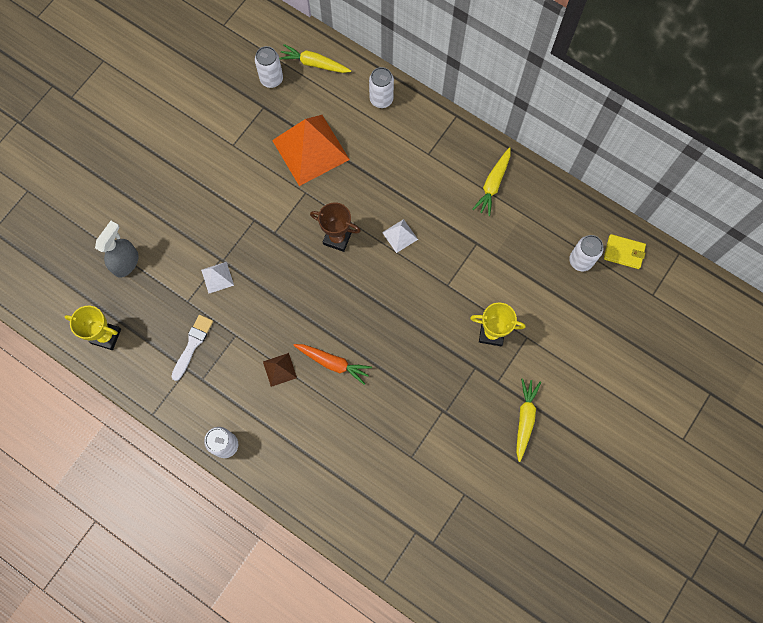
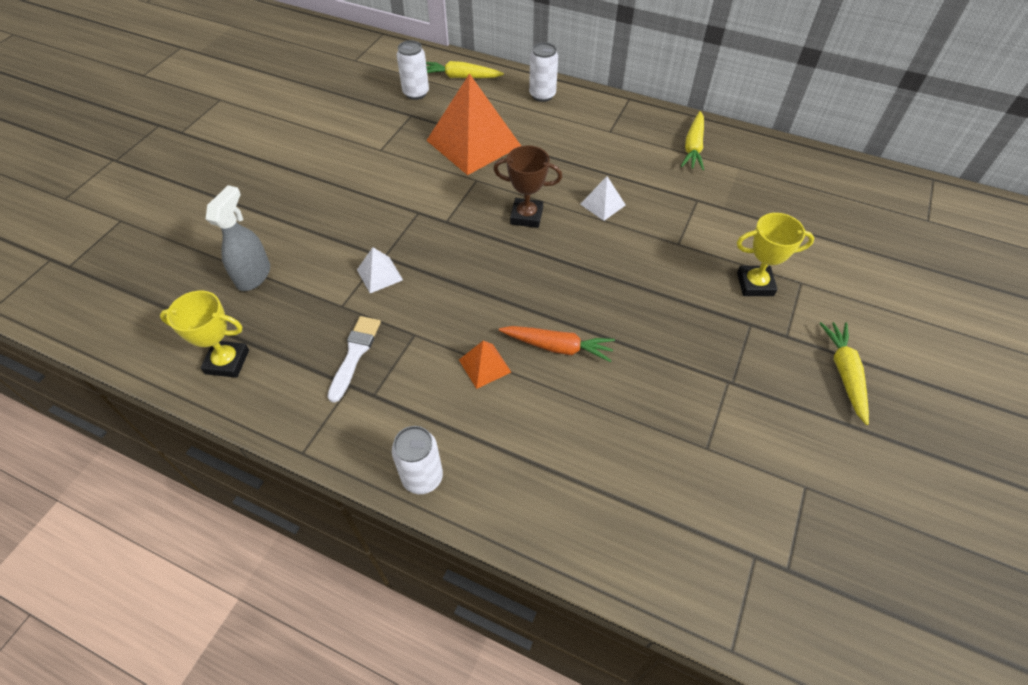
camera: 10 degrees left, 20 degrees down
(279, 369) = (485, 366): brown pyramid -> orange pyramid
(580, 261) = (826, 200): white can -> none
(624, 252) = (871, 186): yellow wallet -> none

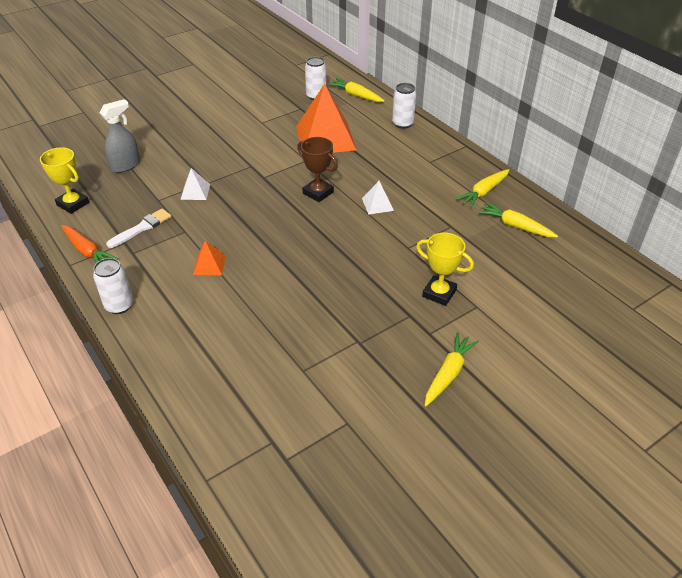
camera: 30 degrees right, 10 degrees down
(557, 347) = (264, 273): orange carrot -> orange carrot (87, 251)
(755, 174) = (515, 226): none -> yellow carrot

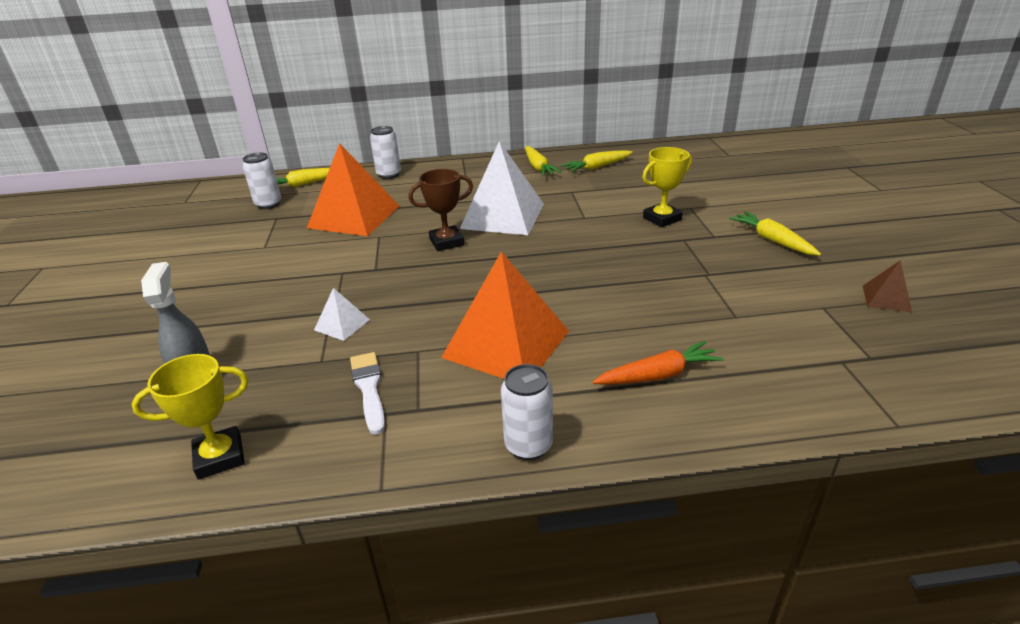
camera: 60 degrees left, 10 degrees down
(87, 251) = (366, 460): orange carrot -> orange carrot (658, 375)
(209, 265) = (506, 343): orange pyramid -> orange pyramid, size x2.26
(377, 204) = (503, 216): white pyramid -> white pyramid, size x2.26
(387, 465) = (886, 298): none -> brown pyramid

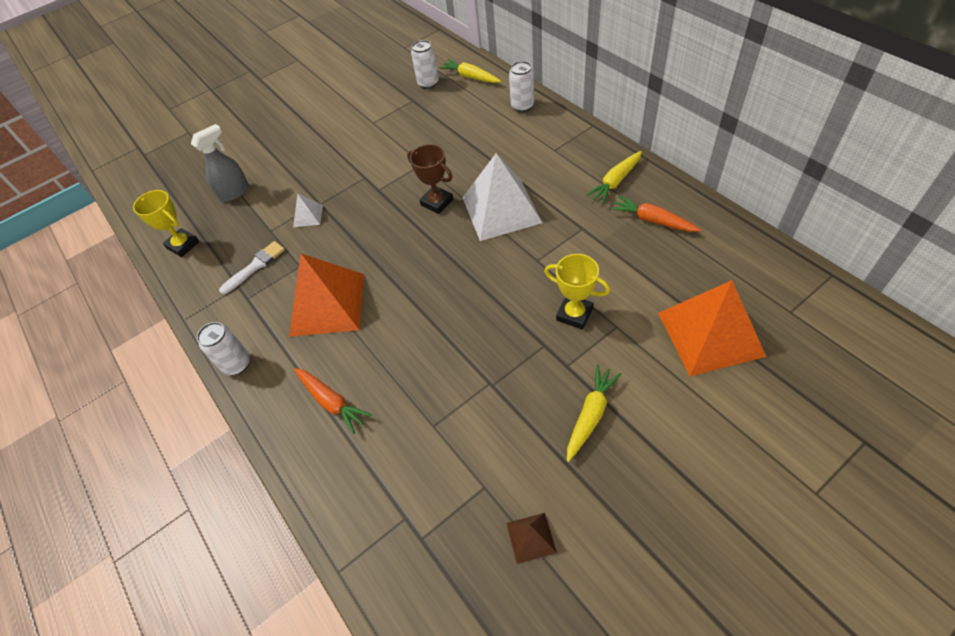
camera: 65 degrees right, 20 degrees up
(354, 216) = (441, 133): orange pyramid -> orange pyramid (710, 334)
(597, 167) = (652, 220): yellow carrot -> orange carrot

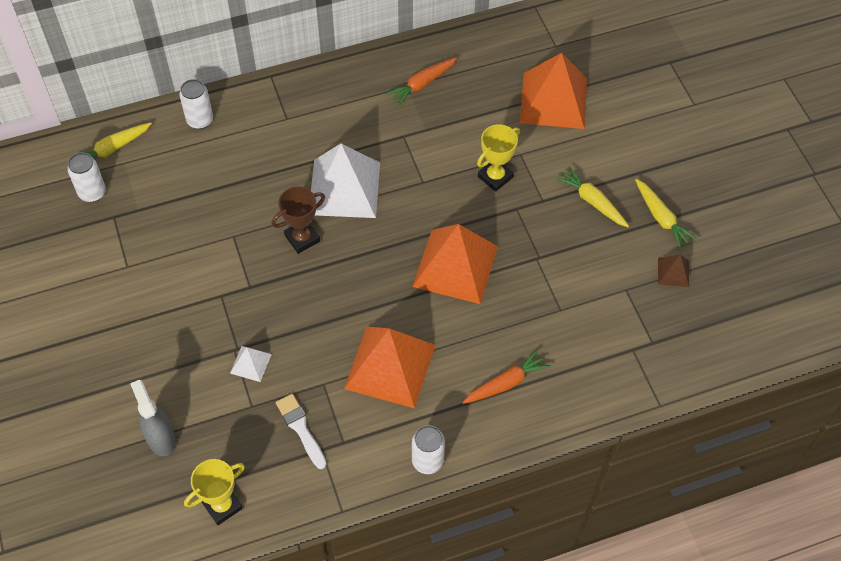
camera: 80 degrees left, 5 degrees up
(451, 317) = (455, 266): none -> orange pyramid
(615, 182) = (360, 90): yellow carrot -> yellow carrot (661, 218)

